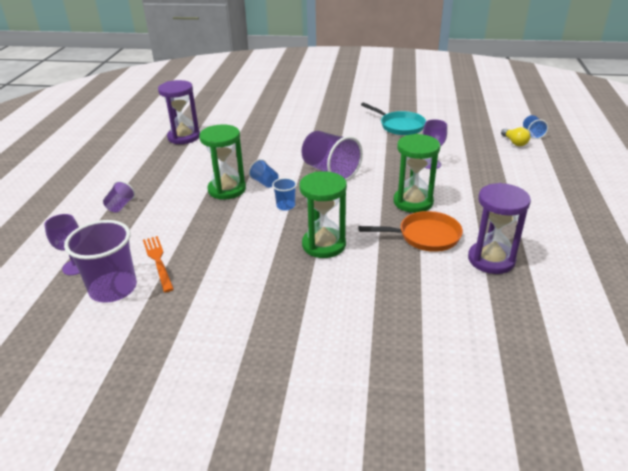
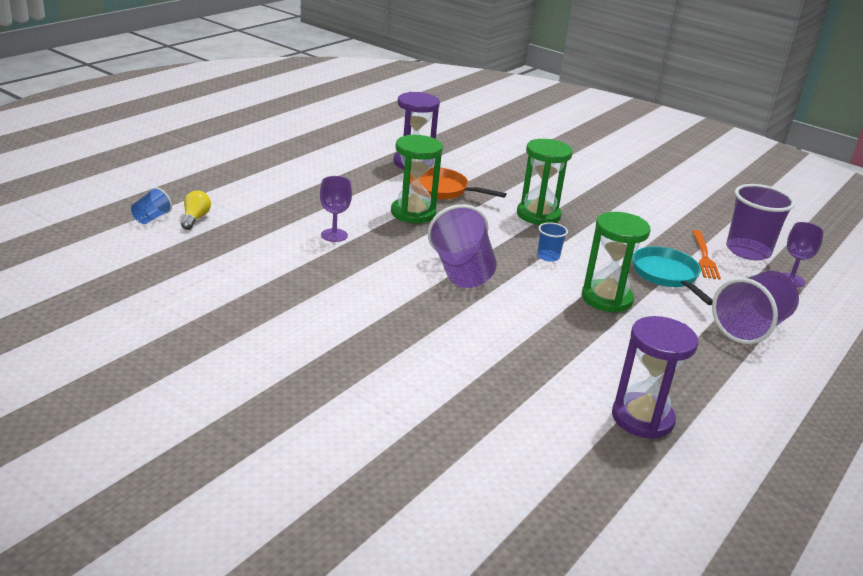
camera: 155 degrees left, 5 degrees down
(120, 206) = (750, 328): purple cup -> purple cup, size x2.05
(265, 183) = (554, 289): blue cup -> none
(399, 126) = (283, 295): turquoise pan -> turquoise pan (666, 275)

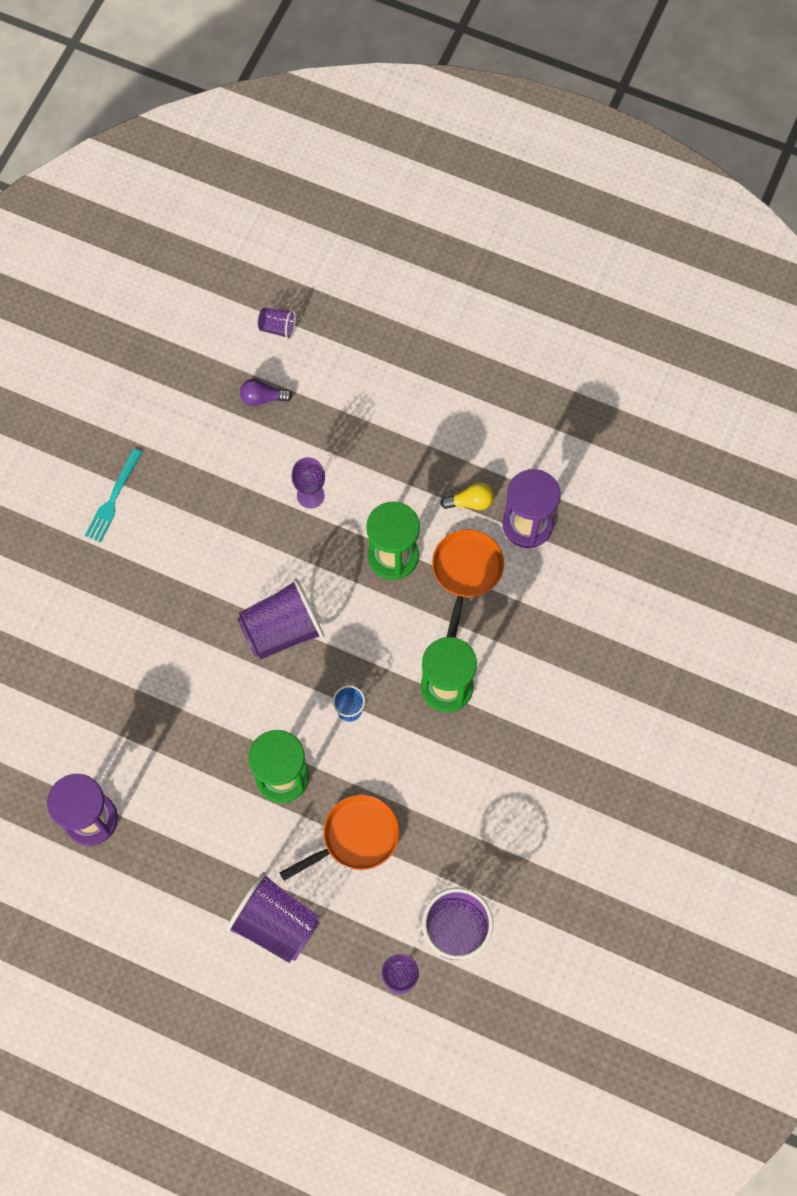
camera: 80 degrees right, 40 degrees up
(151, 218) = (277, 328): blue cup -> purple cup
(195, 218) = (292, 363): yellow light bulb -> yellow light bulb (470, 502)
(218, 238) = (263, 398): none -> purple light bulb
(266, 336) = (113, 498): none -> turquoise fork
(666, 275) = (356, 837): turquoise pan -> orange pan
(704, 256) = (419, 880): orange fork -> none

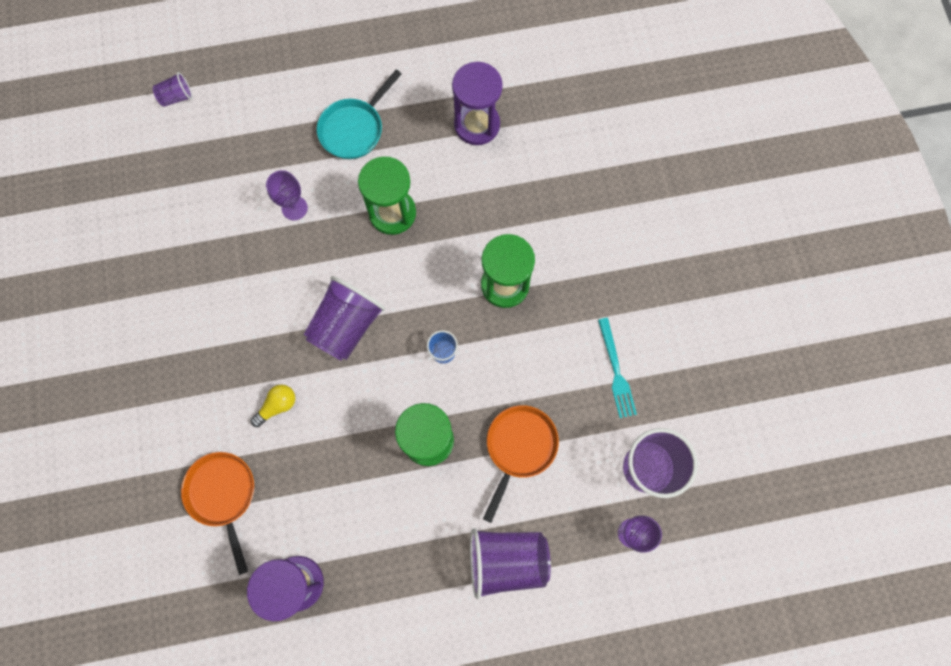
camera: 35 degrees left, 5 degrees up
(113, 498) = (134, 312): turquoise fork -> turquoise fork (616, 371)
(263, 398) = (203, 157): purple light bulb -> none
(413, 457) = (354, 129): none -> turquoise pan
(466, 572) = (457, 189): orange pan -> orange pan (223, 495)
(470, 502) = (422, 135): yellow light bulb -> yellow light bulb (277, 406)

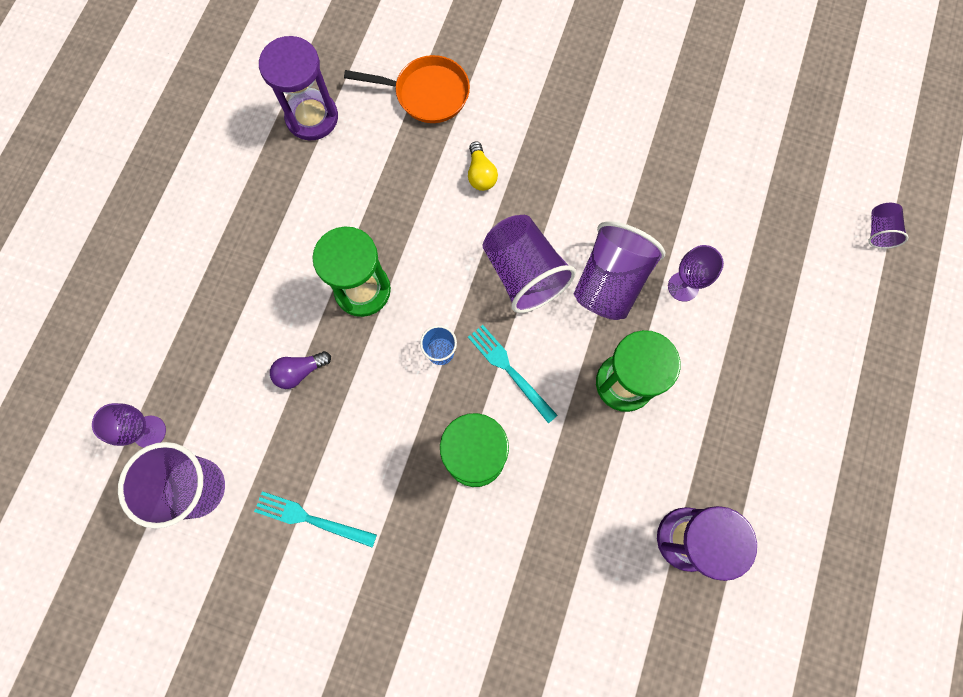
camera: 120 degrees right, 0 degrees up
(354, 129) = (749, 395): turquoise pan -> none
(428, 295) = (510, 370): none -> turquoise fork
(506, 560) = (208, 300): purple cup -> purple cup (610, 282)
(519, 447) = (300, 371): orange pan -> purple light bulb

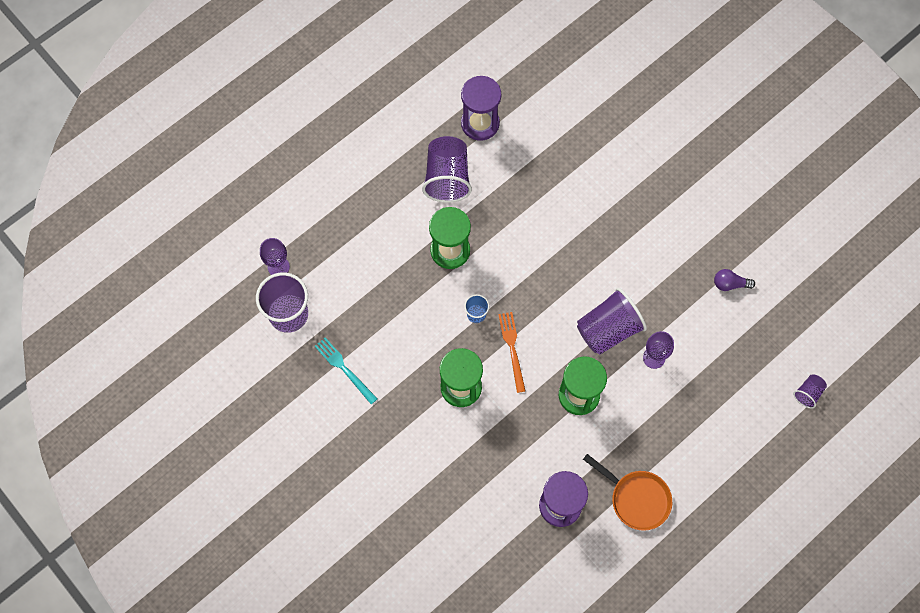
camera: 30 degrees right, 5 degrees down
(300, 371) = (385, 279): purple light bulb -> purple light bulb (730, 284)
(427, 94) = (563, 146): orange pan -> orange pan (636, 499)
(481, 174) = (567, 217): yellow light bulb -> none
(510, 370) = (512, 349): turquoise fork -> orange fork
(523, 273) = (556, 294): purple cup -> purple cup (447, 178)

